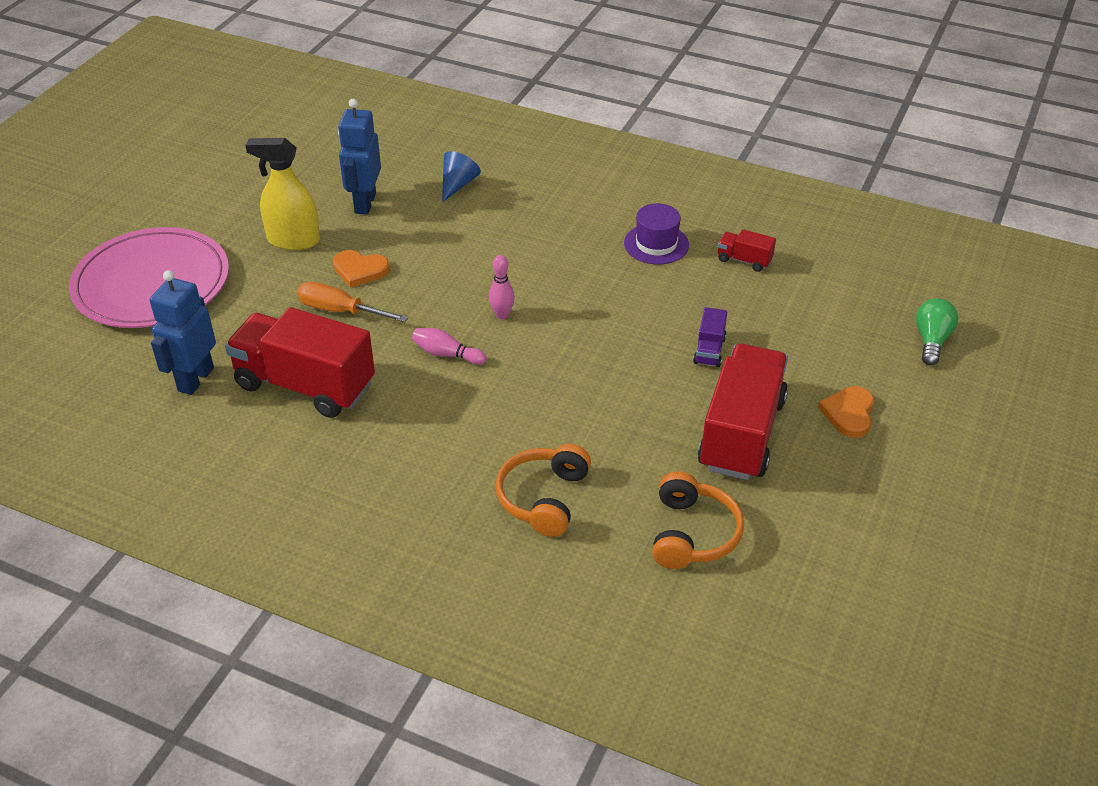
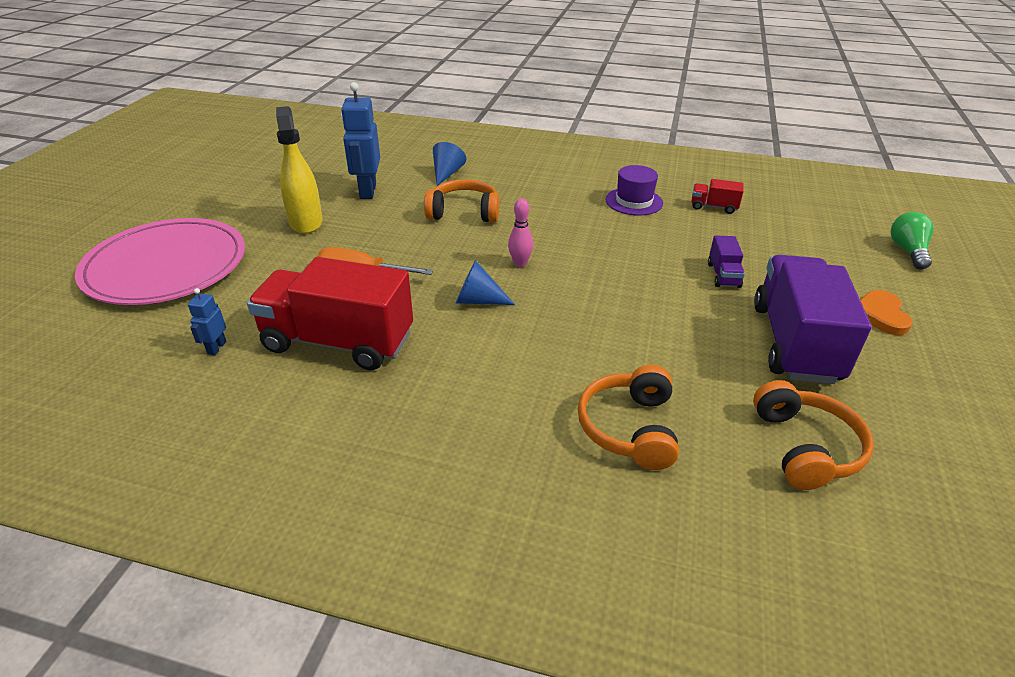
camera: 10 degrees left, 5 degrees down
(195, 379) = (216, 348): blue robot -> blue robot, size x0.48
(293, 240) = (306, 222): yellow spray bottle -> yellow spray bottle turned 75 degrees clockwise
(360, 270) = (374, 240): orange heart -> none
(447, 354) = (478, 300): pink bowling pin -> blue cone
(462, 242) = (464, 212): none -> orange headphones
(741, 434) = (795, 342): red truck -> purple truck

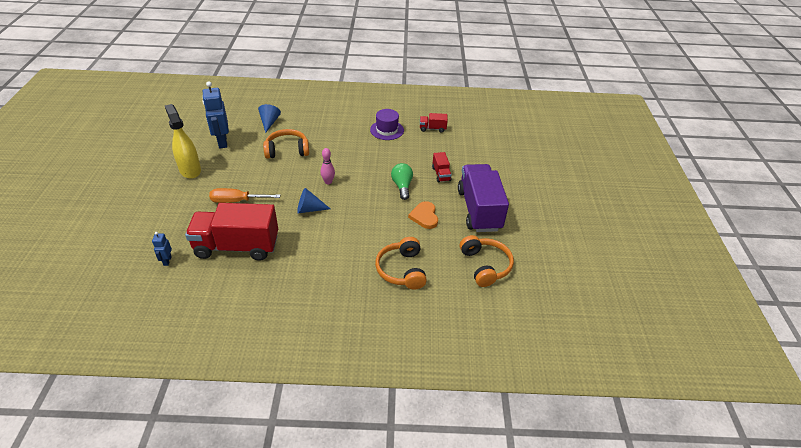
camera: 15 degrees left, 5 degrees up
(166, 266) = (112, 213): pink plate -> none
(723, 275) = (441, 174): purple truck -> red truck
(880, 315) = (521, 187): orange heart -> orange heart (424, 216)
(907, 251) = (535, 146): green light bulb -> green light bulb (402, 186)

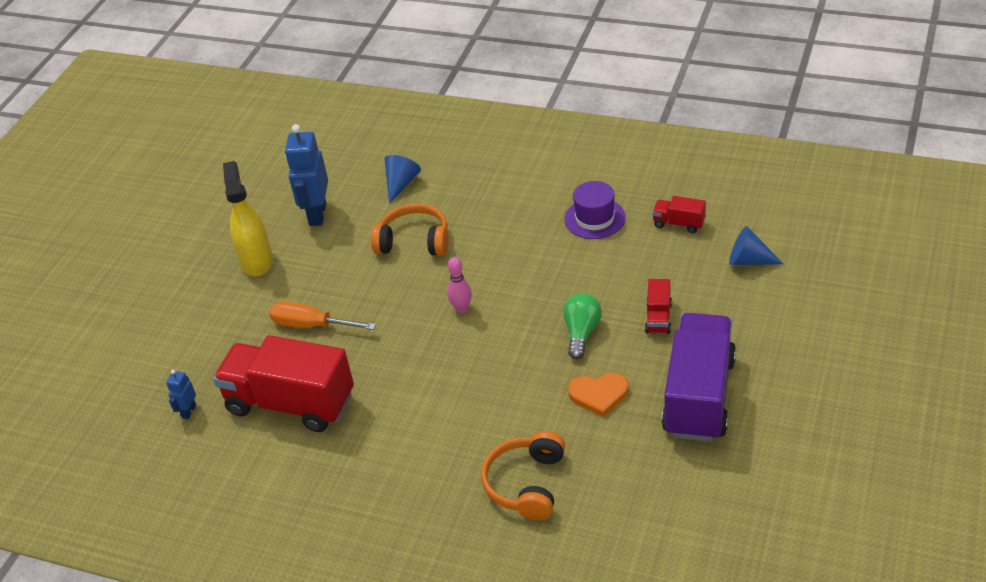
camera: 25 degrees right, 0 degrees up
(309, 209) = (416, 355): blue cone -> blue cone (749, 260)
(424, 216) = (599, 395): orange heart -> orange heart turned 105 degrees counterclockwise
(485, 266) = (667, 500): orange headphones -> none

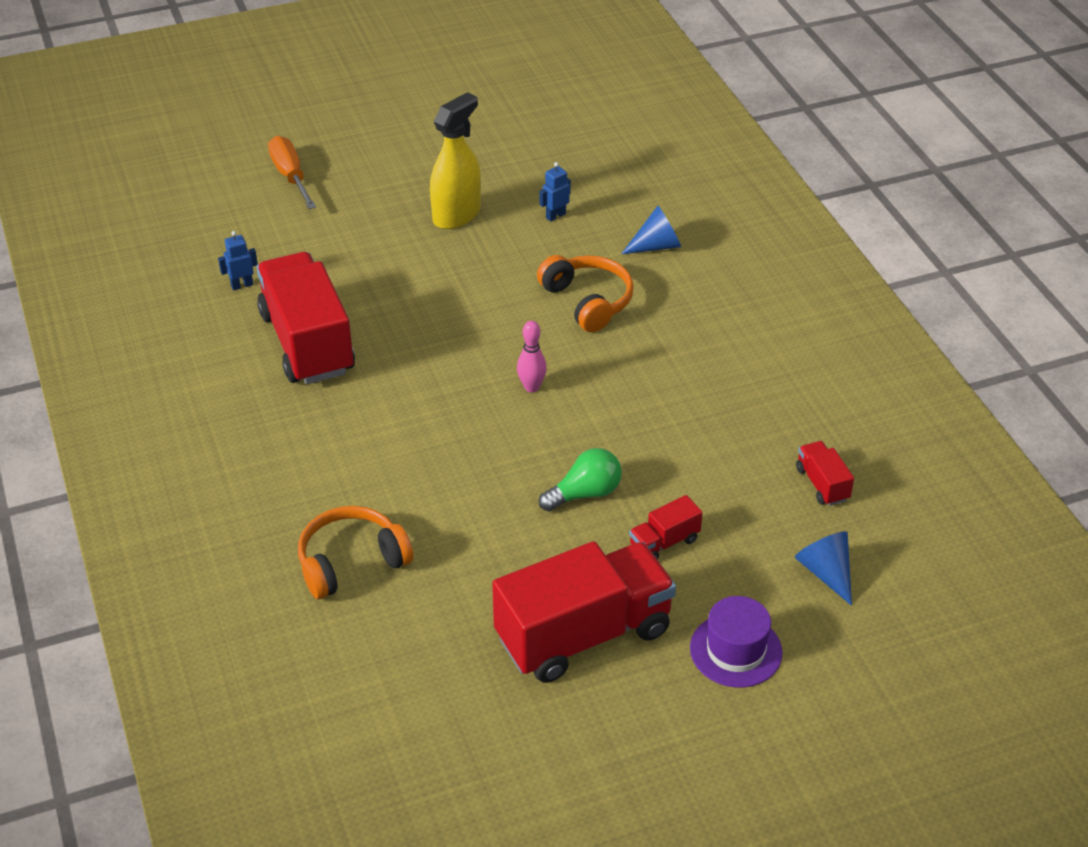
camera: 45 degrees right, 0 degrees up
(311, 325) = (412, 298): orange screwdriver -> orange screwdriver (290, 175)
(317, 214) = (555, 216): blue robot -> blue robot, size x0.48
(595, 218) = (759, 413): purple hat -> purple hat (735, 650)
(599, 395) = (513, 553): orange heart -> none
(699, 396) = (583, 634): purple truck -> red truck

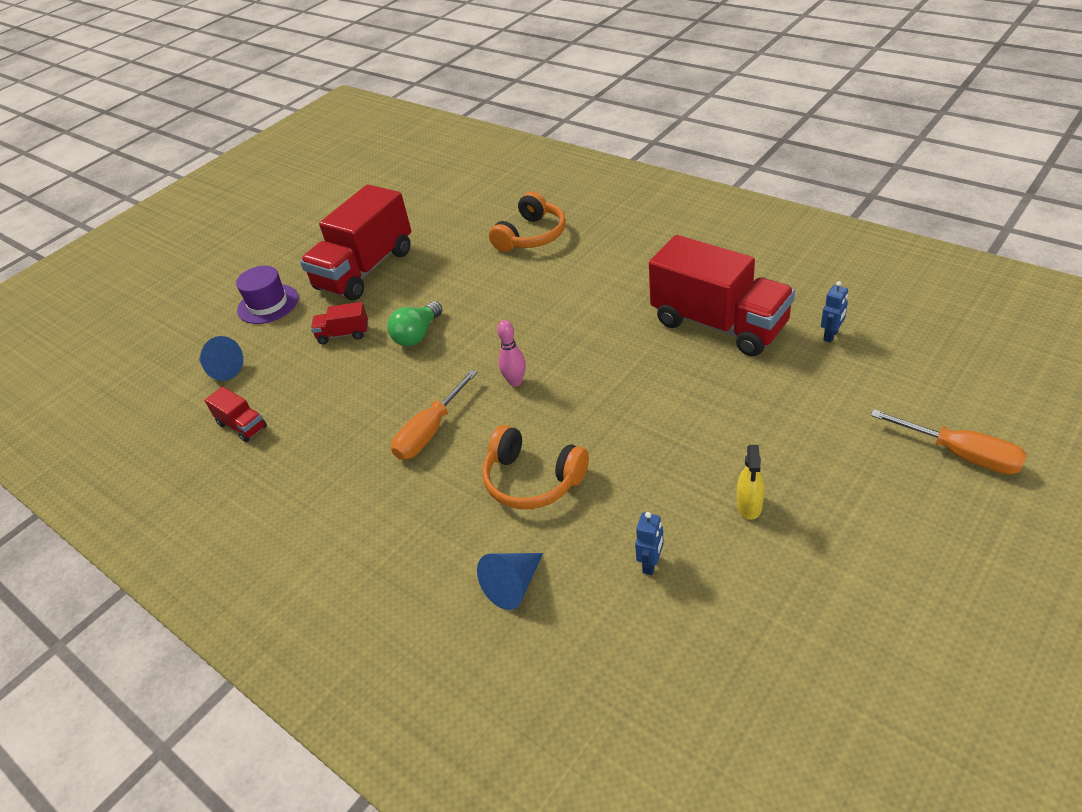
camera: 155 degrees right, 0 degrees up
(456, 214) = (749, 505): yellow spray bottle -> yellow spray bottle, size x0.54
(642, 381) = (429, 432): none -> orange screwdriver
(664, 542) = (343, 334): red truck -> red truck turned 120 degrees counterclockwise

